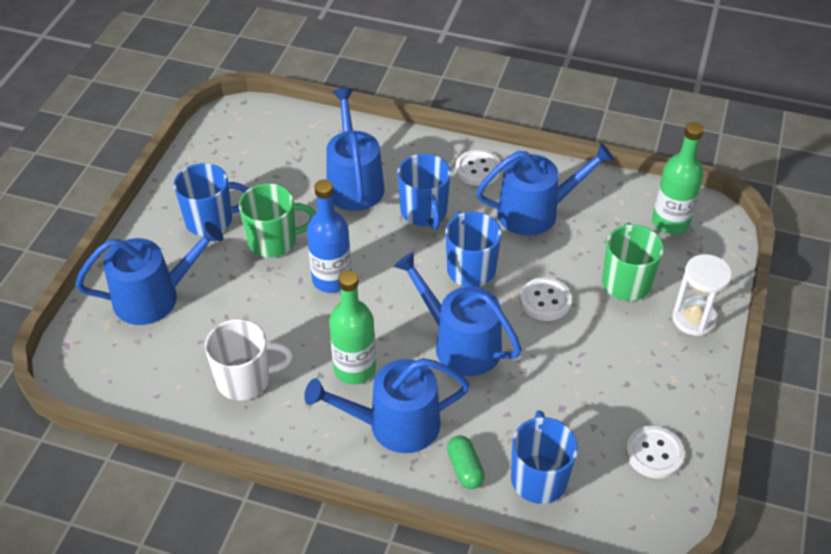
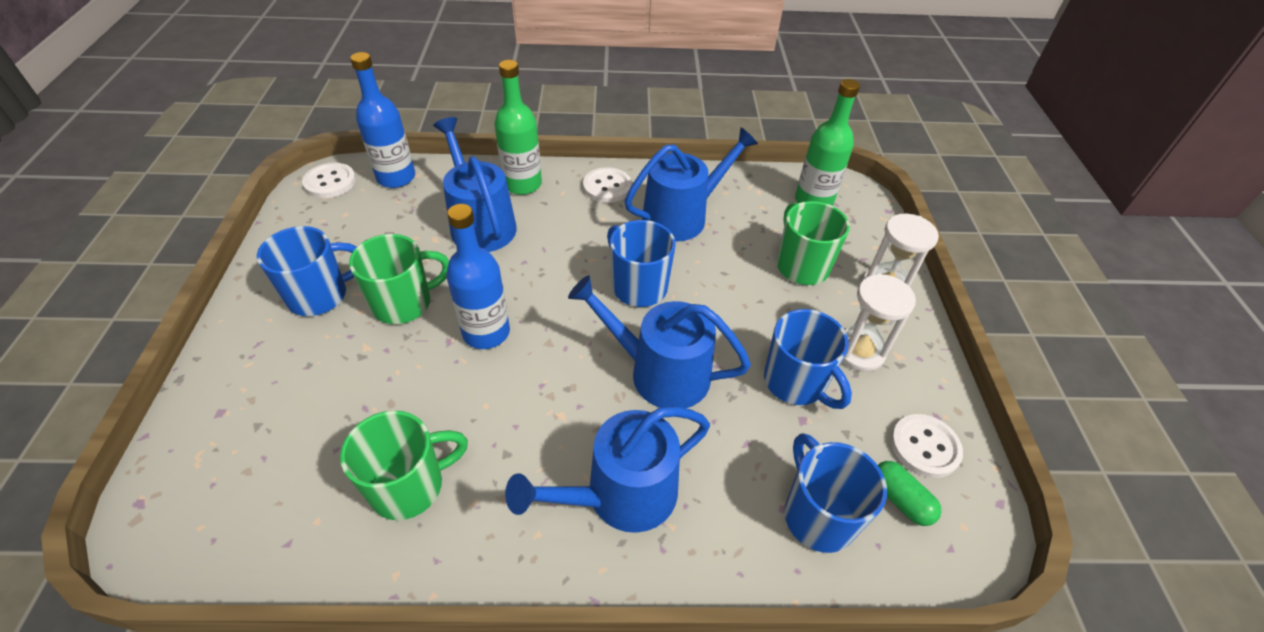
camera: 20 degrees left, 0 degrees up
(154, 297) = (261, 405): blue watering can -> none
(245, 380) = (409, 486): white mug -> green mug
(294, 124) = (396, 177): none -> blue bottle
(354, 369) = (547, 434): green bottle -> green bottle (522, 184)
(424, 212) = (567, 239): blue mug -> blue mug (796, 383)
(465, 468) = (727, 530): green capsule -> green capsule (900, 499)
(545, 300) = (731, 303): white button -> white button (330, 182)
(639, 367) = (859, 351): none -> white hourglass

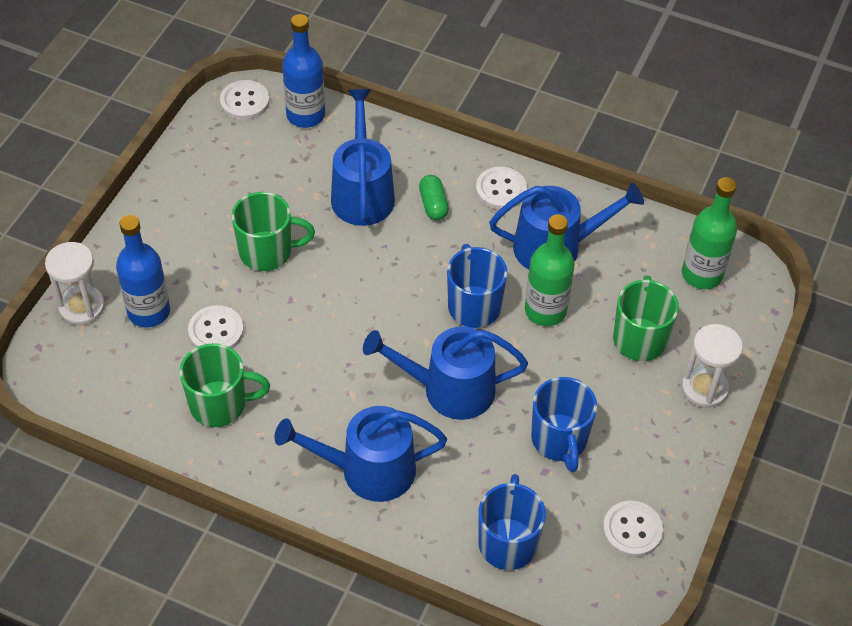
camera: 25 degrees right, 5 degrees up
(320, 296) = (202, 221): blue mug -> none
(374, 402) = (216, 331): none -> white button
(486, 332) = (323, 303): blue bottle -> blue bottle (149, 312)
(522, 184) = (420, 160): green bottle -> green bottle (545, 310)
(660, 373) = (449, 389): blue watering can -> blue watering can turned 45 degrees counterclockwise
(859, 351) = (635, 435): white hourglass -> white hourglass (82, 307)
(900, 499) = (581, 558): green capsule -> green capsule (433, 204)

